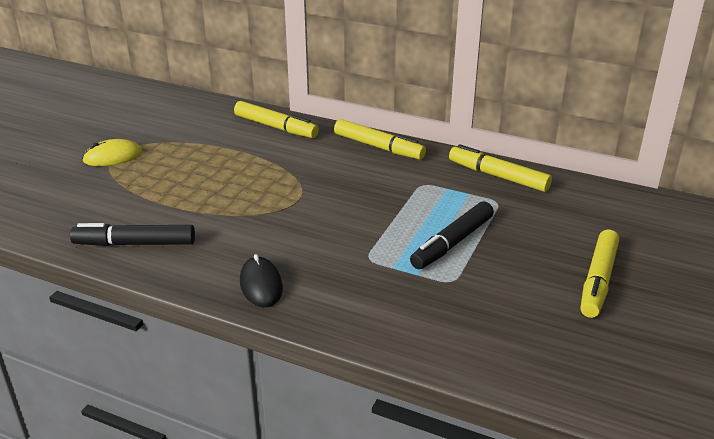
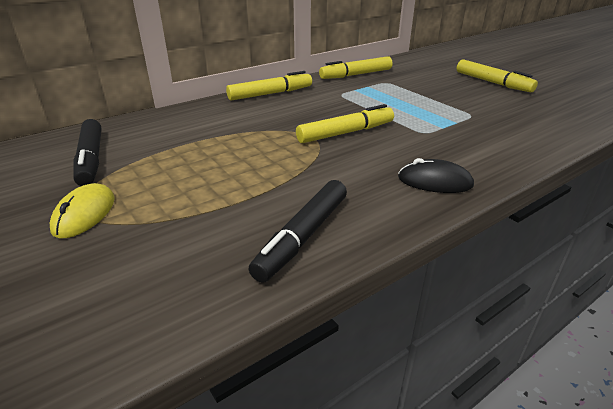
camera: 60 degrees left, 0 degrees up
(275, 127) = (176, 119): yellow marker -> yellow marker (345, 133)
(453, 243) = (425, 104): black marker -> black marker (91, 159)

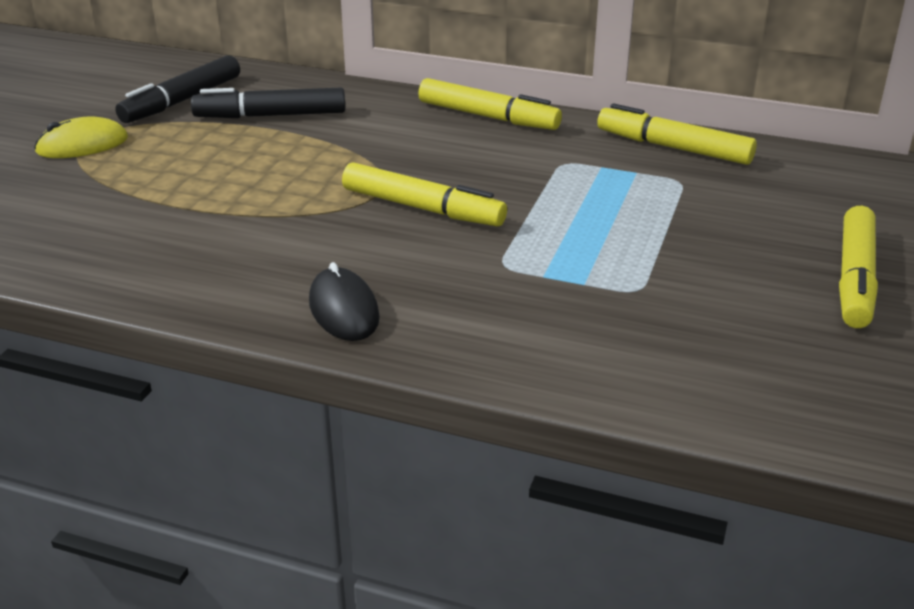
camera: 55 degrees right, 0 degrees up
(303, 236) = (135, 262): black marker -> black marker (271, 115)

